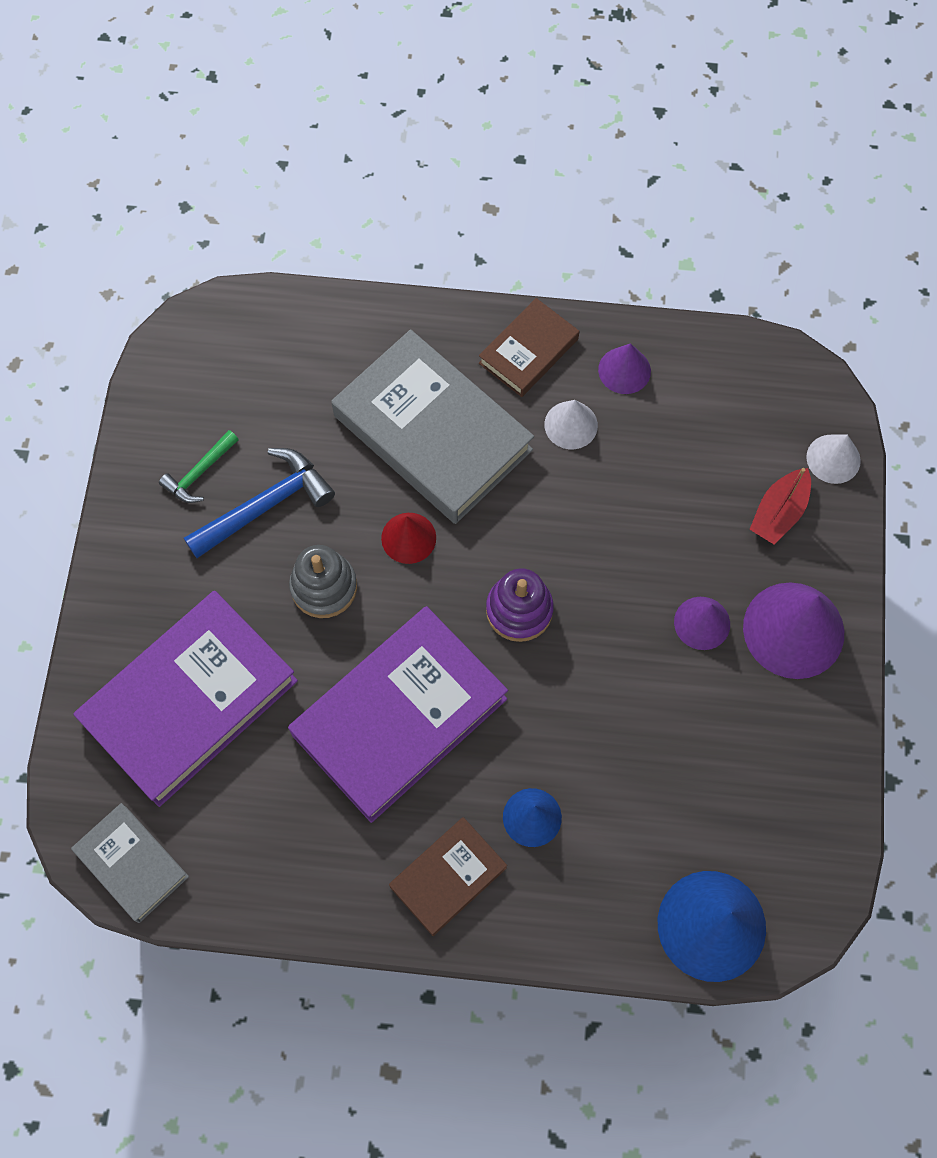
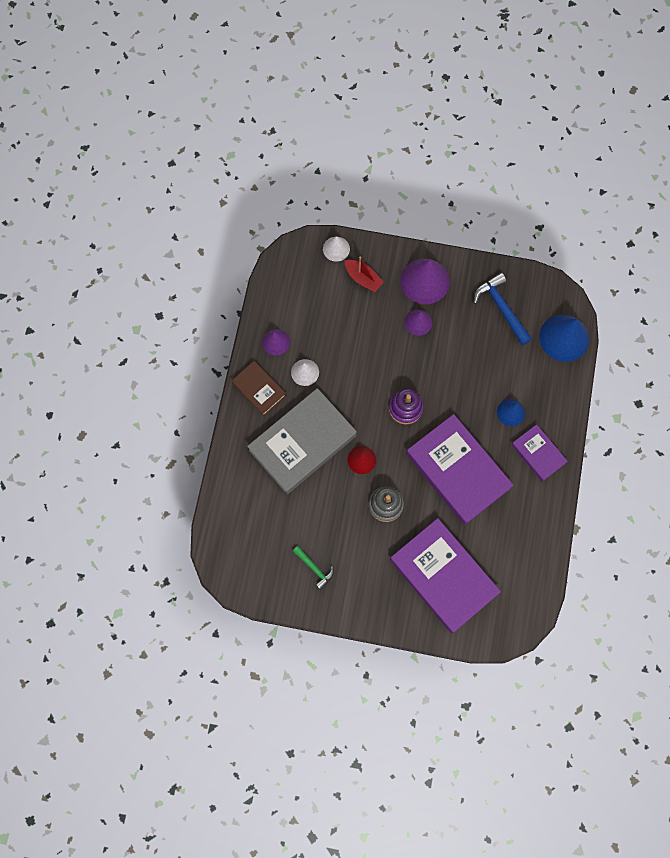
camera: 85 degrees left, 5 degrees up
(132, 863) = (526, 607): grey book -> none
(266, 505) = (337, 533): blue hammer -> blue hammer (501, 308)
(448, 877) = (538, 454): brown book -> purple book

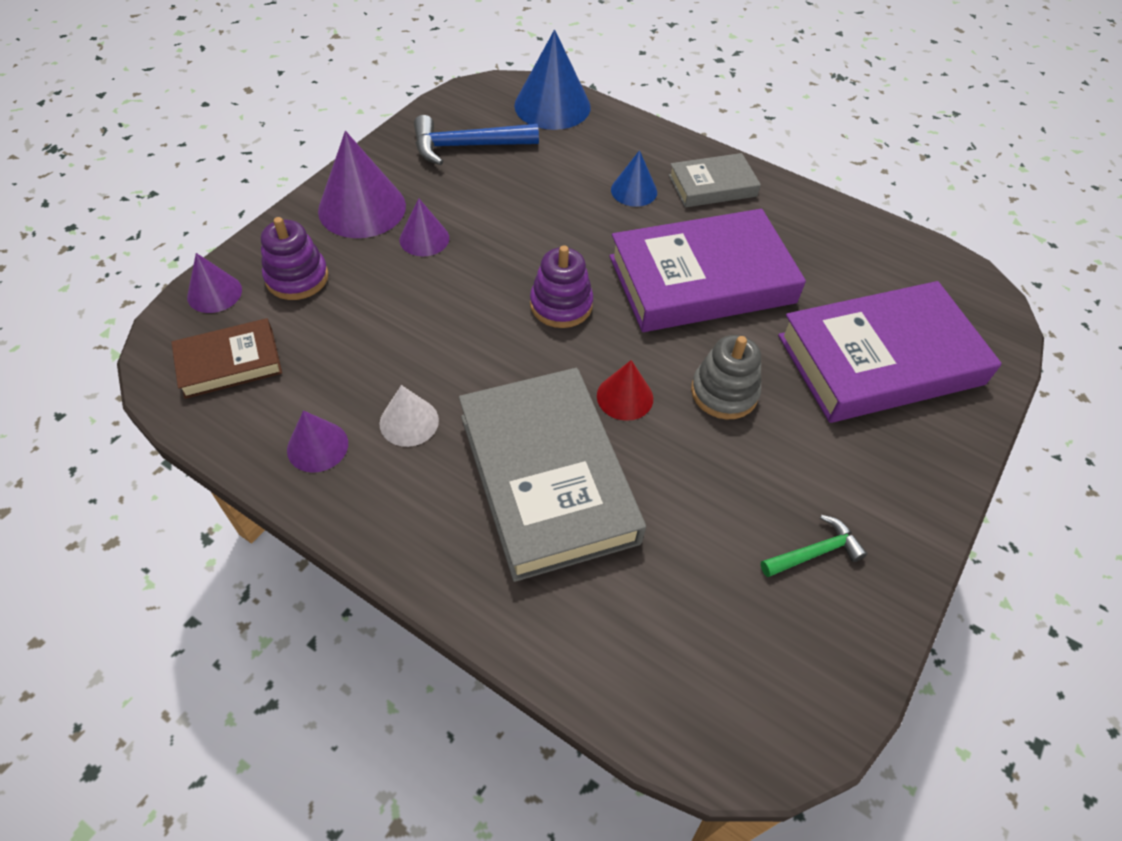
camera: 70 degrees left, 20 degrees down
(259, 389) = (395, 512): brown book -> brown book (229, 363)
(336, 249) = (214, 293): white cone -> purple cone
(363, 278) = (297, 278): red boat -> purple stacking toy
(538, 454) = (712, 185): purple book -> grey book

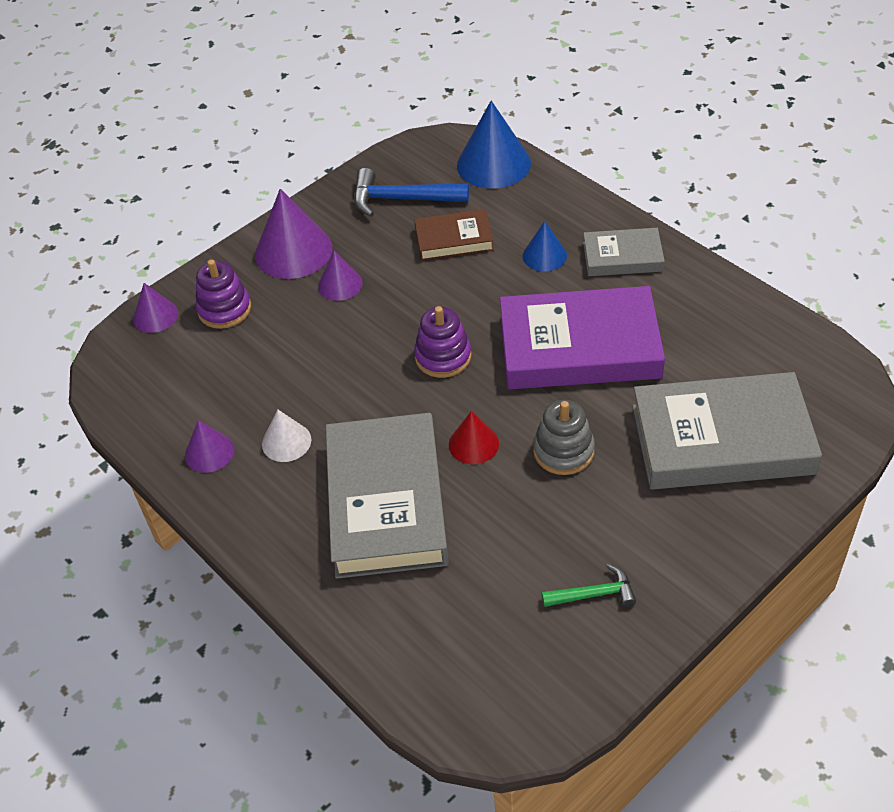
camera: 20 degrees right, 5 degrees down
(229, 363) = (156, 376): brown book -> brown book (454, 239)
(880, 359) = (721, 439): purple book -> grey book

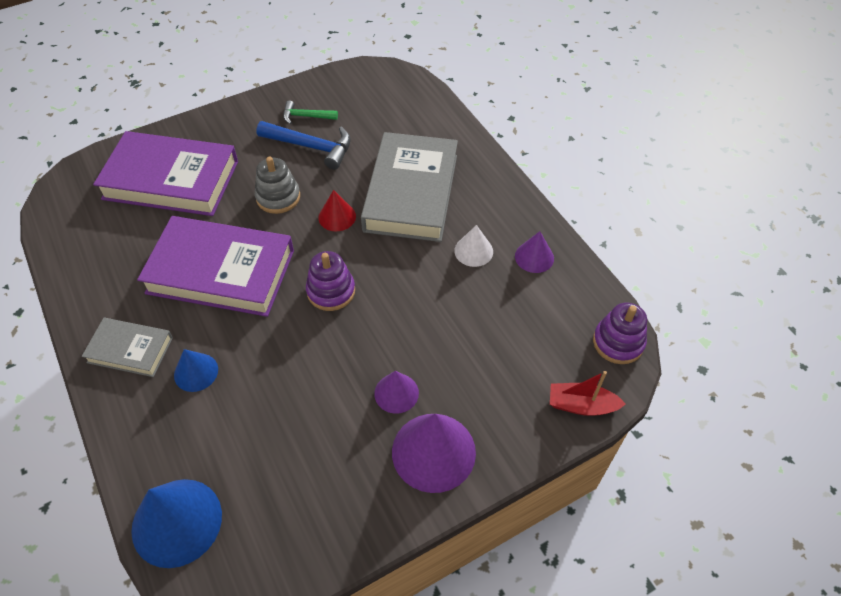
camera: 170 degrees left, 5 degrees up
(155, 316) = (581, 405): purple cone -> red boat
(224, 309) = (512, 394): purple stacking toy -> purple stacking toy (618, 342)
(402, 199) = (298, 495): blue hammer -> blue hammer (311, 147)
(454, 239) = (269, 418): brown book -> none
(721, 439) = (171, 180): grey book -> purple book

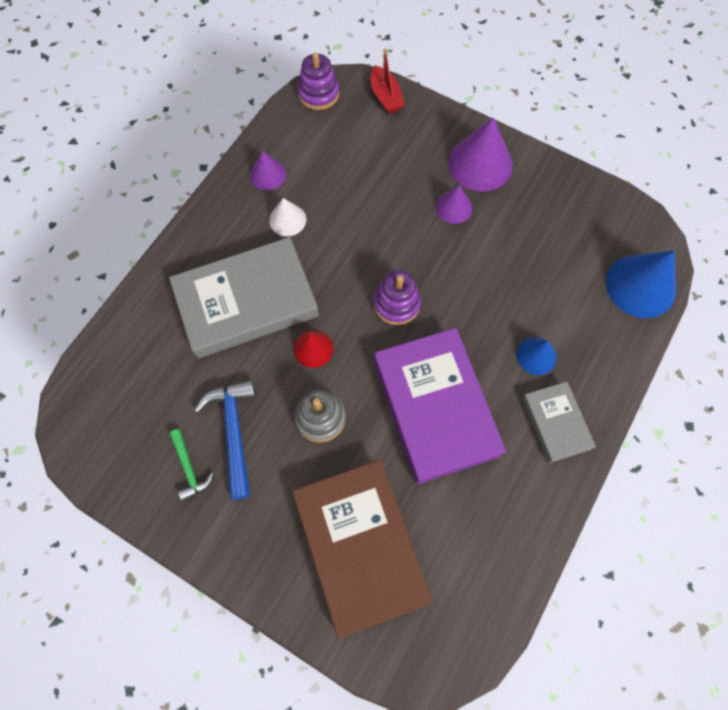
camera: 120 degrees left, 15 degrees up
(171, 180) = (360, 546): purple book -> brown book

